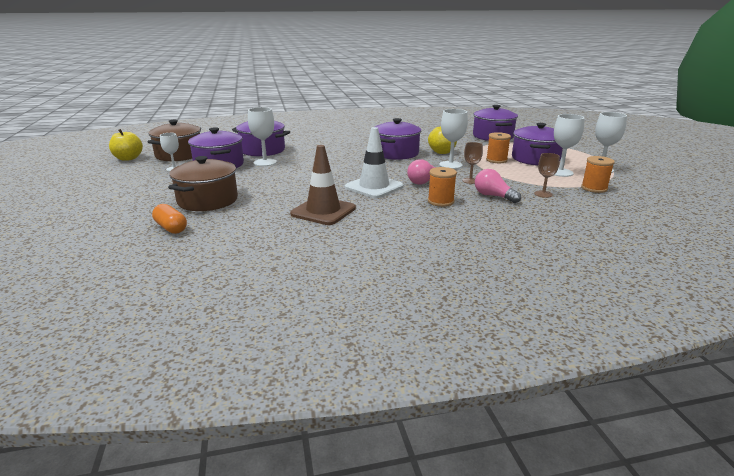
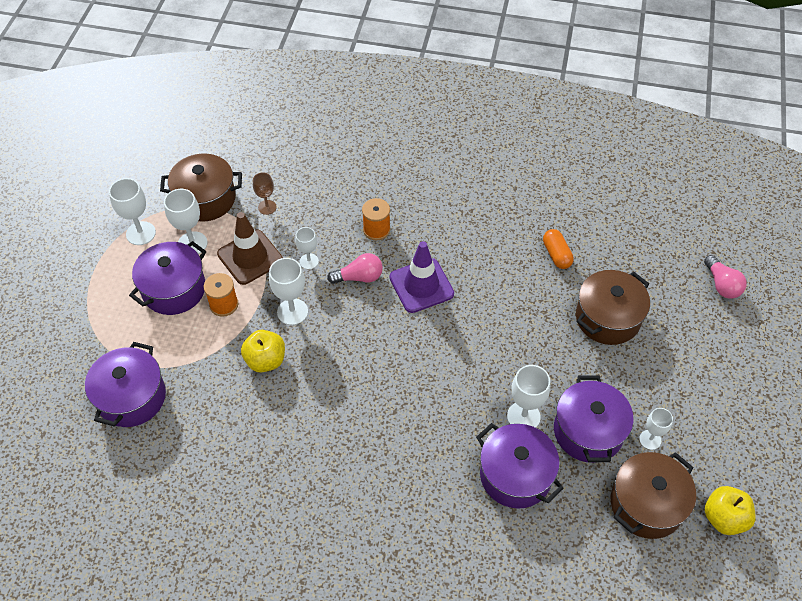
camera: 155 degrees left, 30 degrees up
(171, 228) = (643, 271): orange capsule -> orange capsule (556, 254)
(323, 211) = (497, 252): brown traffic cone -> brown traffic cone (250, 257)
(374, 187) = (421, 285): white traffic cone -> purple traffic cone
(396, 153) = (330, 381): purple pot -> none
(470, 181) = (309, 261): brown goblet -> white goblet
(493, 196) = (318, 221): pink light bulb -> pink light bulb (721, 284)
(594, 188) = (206, 199): orange spool -> brown pot

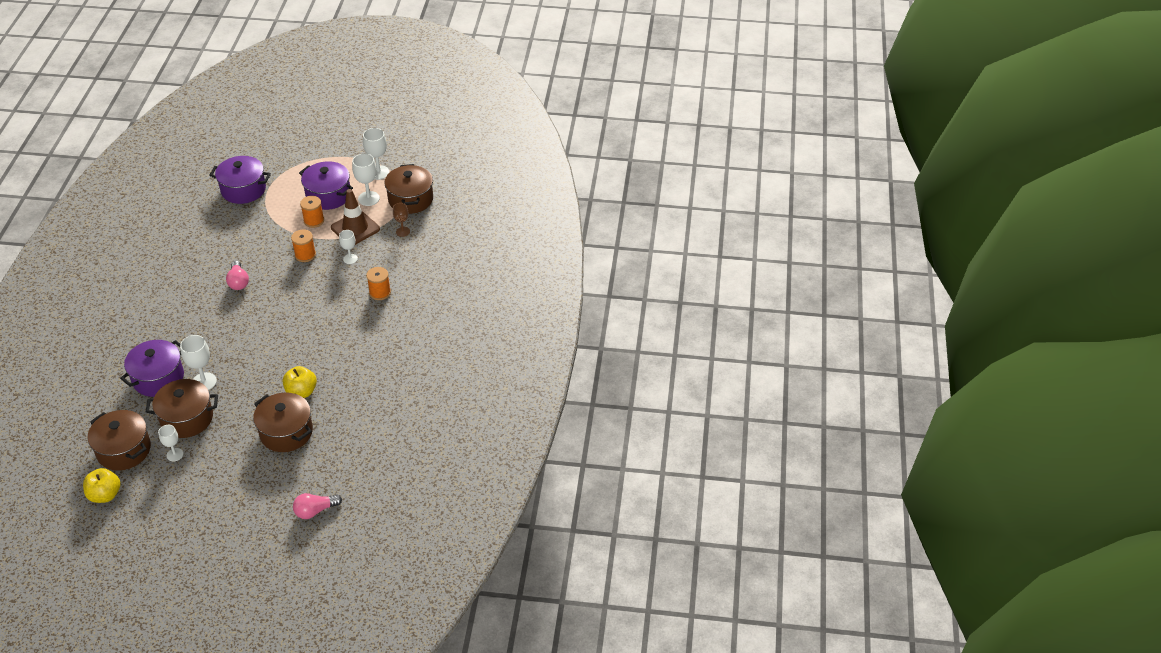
camera: 85 degrees right, 10 degrees down
(265, 360) = (265, 246): yellow apple -> yellow apple (301, 392)
(292, 312) = (305, 255): white goblet -> orange spool
(359, 277) = (334, 286): pink light bulb -> pink light bulb (238, 282)
(421, 285) = (324, 321): purple traffic cone -> none
(556, 254) = (351, 401): orange capsule -> none
(588, 431) = (187, 418): purple pot -> brown pot

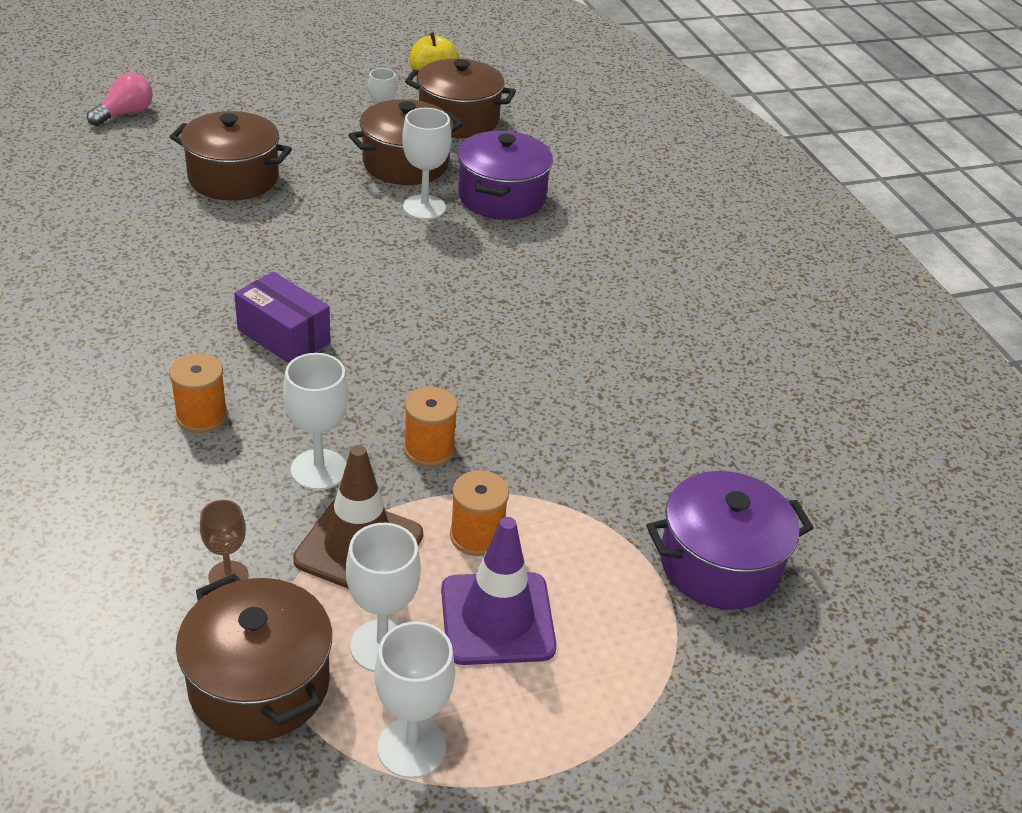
camera: 150 degrees right, 5 degrees down
(238, 282) = (518, 360): pink light bulb -> none
(301, 392) = (247, 228): yellow apple -> none
(325, 321) = (284, 336): none -> purple box
(328, 195) = (497, 618): purple pot -> purple traffic cone
(350, 259) = (319, 469): white goblet -> white goblet, size x1.56

